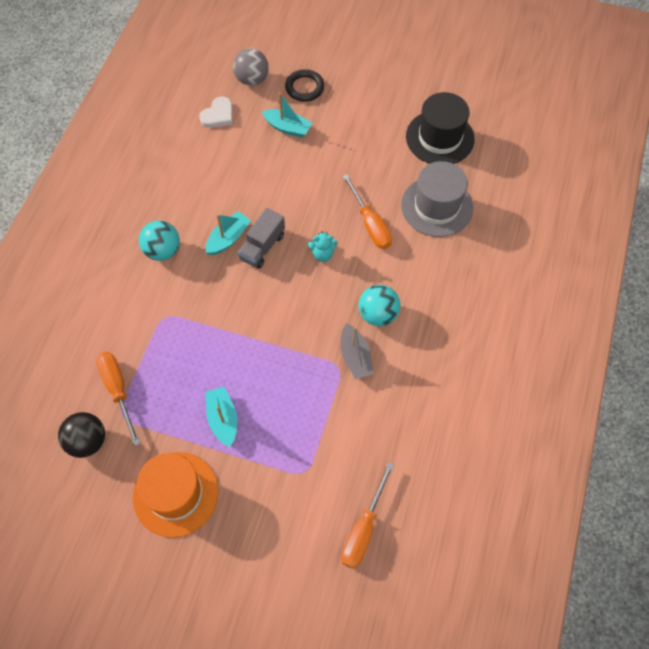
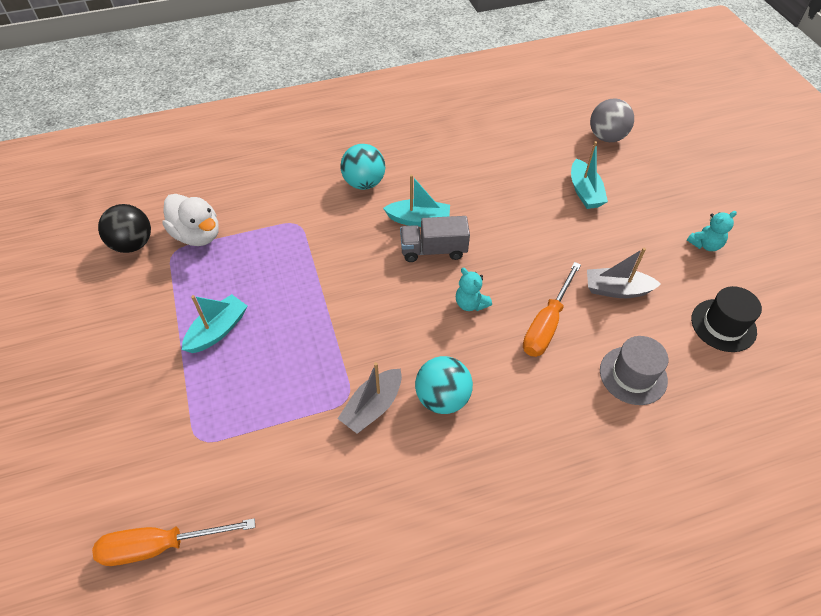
camera: 55 degrees right, 10 degrees down
(118, 390) = (197, 235): orange screwdriver -> white duck
(175, 494) = (113, 340): orange hat -> none
(218, 115) = (542, 137): white heart -> none
(304, 88) = (644, 178): black ring -> none
(375, 170) = (616, 290): none -> grey boat
(381, 100) = (705, 244): none -> turquoise teddy bear
(436, 206) = (633, 375): grey hat -> grey hat, size x0.65
(440, 138) = (723, 325): black hat -> black hat, size x0.65

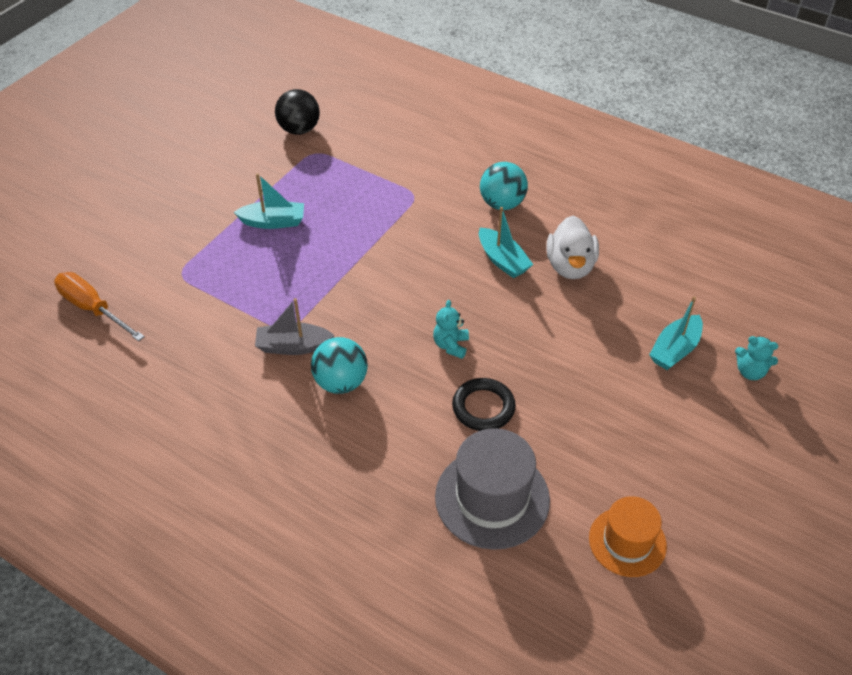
camera: 50 degrees right, 5 degrees down
(197, 235) = (343, 153): white duck -> white duck (570, 266)
(433, 250) = (480, 289): grey truck -> none
(546, 324) = (483, 407): orange screwdriver -> black ring
(606, 137) = (773, 326): grey ball -> none
(616, 290) = (578, 436): grey boat -> none
(633, 375) = (492, 498): grey hat -> grey hat, size x1.54
(705, 244) = (719, 478): turquoise teddy bear -> turquoise teddy bear (750, 372)
(723, 325) = (627, 542): black hat -> orange hat

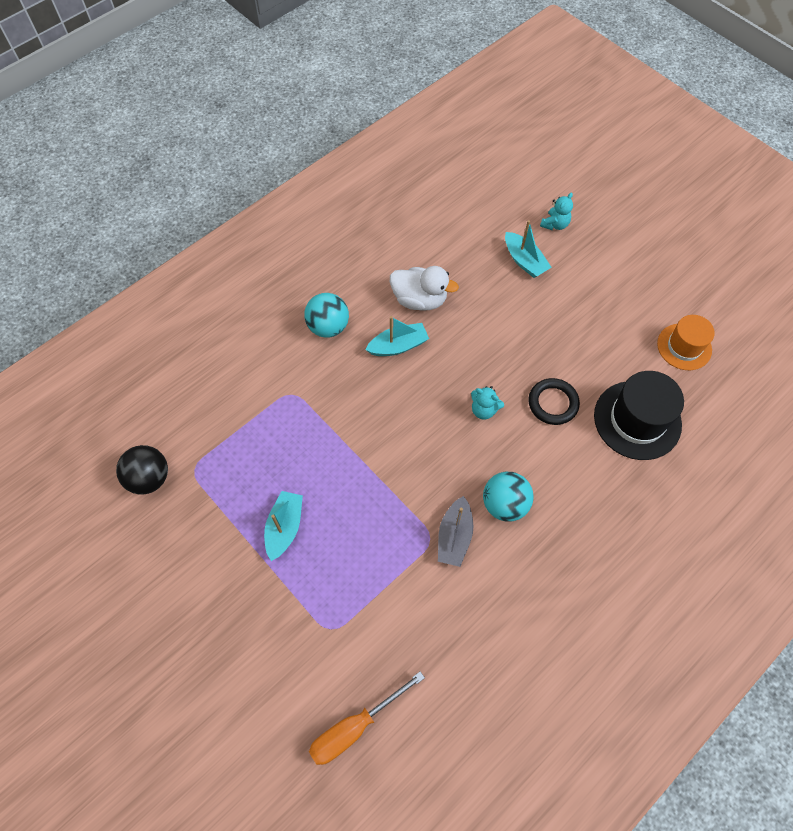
camera: 75 degrees left, 15 degrees up
(492, 498) = (637, 420): grey hat -> black hat

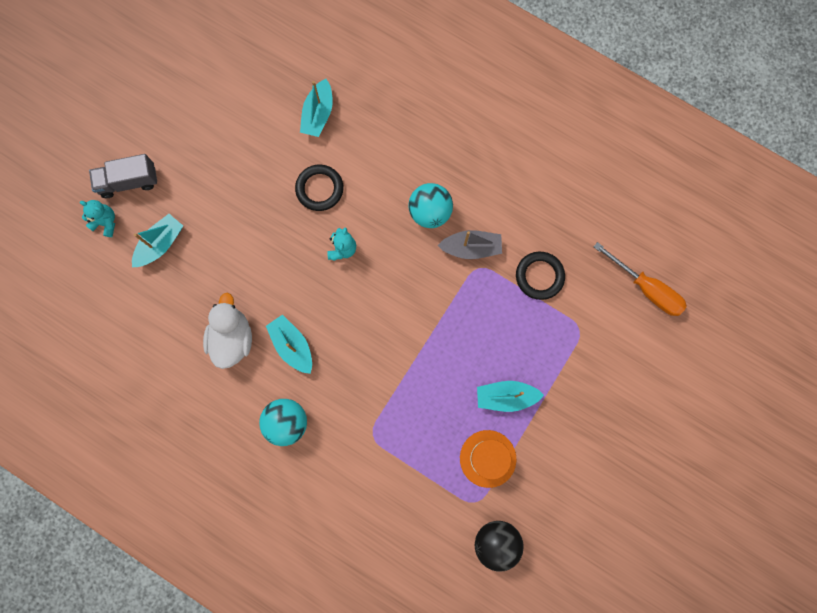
camera: 105 degrees left, 15 degrees up
(403, 602) = (539, 276): none -> black ring
(591, 247) = (129, 181): none -> grey truck
(637, 420) = (318, 114): black hat -> turquoise boat
(684, 347) = (230, 83): orange hat -> orange hat (488, 458)

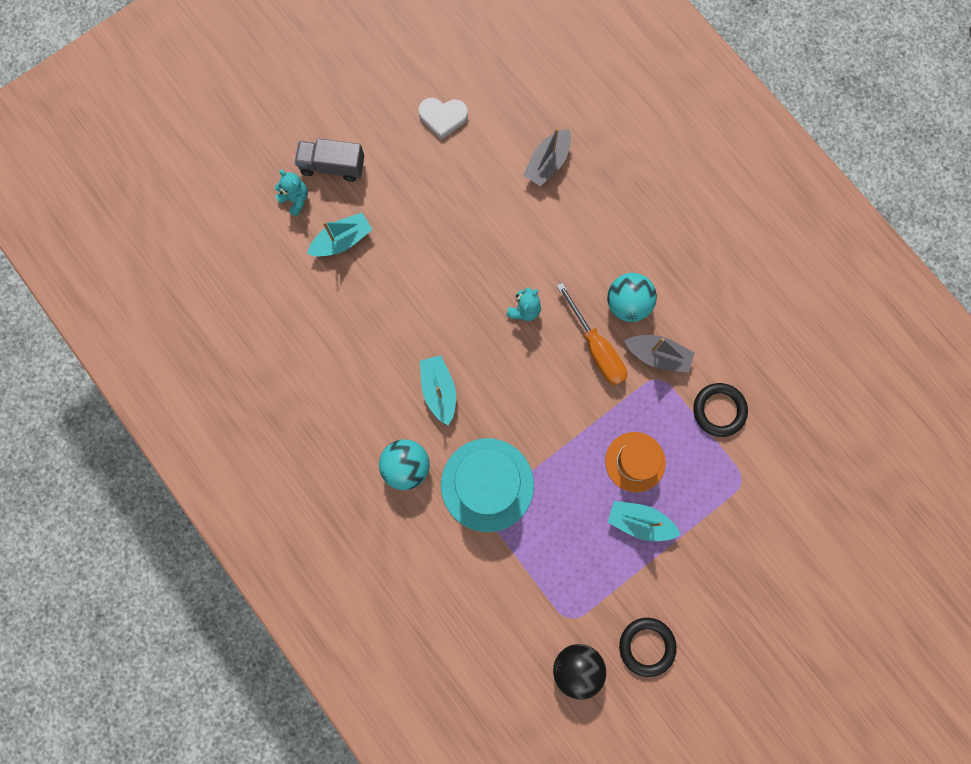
camera: 20 degrees right, 0 degrees up
(212, 105) = (443, 117): none -> white heart
(232, 338) = (381, 361): white duck -> none
(318, 114) = (547, 163): turquoise boat -> grey boat
(319, 189) = (522, 240): black ring -> black ring (646, 646)
(363, 412) = (487, 484): none -> turquoise hat
(488, 458) = (598, 578): orange hat -> orange hat (635, 462)
(646, 288) = (828, 463): orange screwdriver -> orange screwdriver (596, 348)

